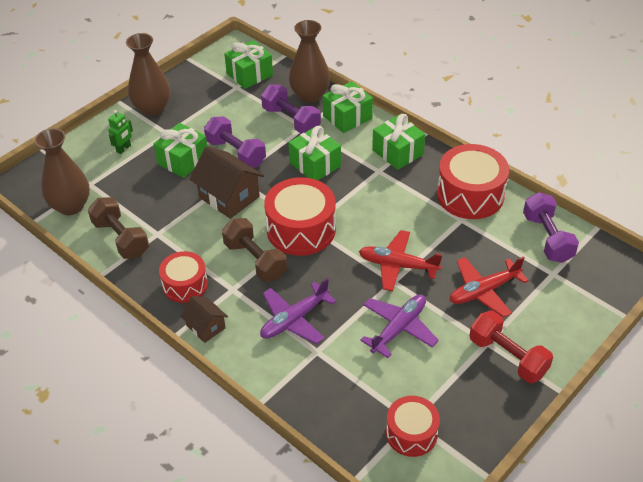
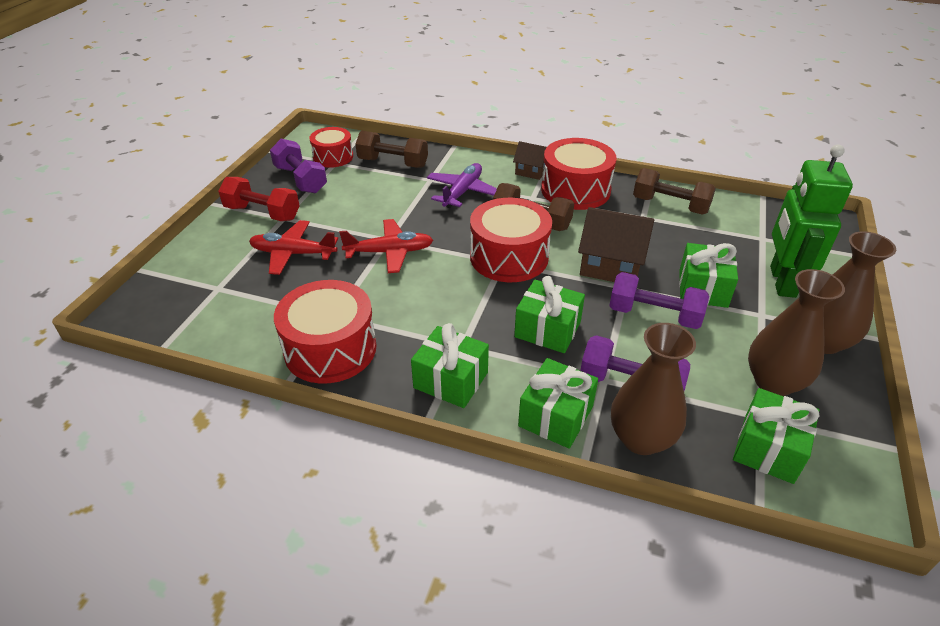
camera: 155 degrees right, 5 degrees down
(71, 206) = (750, 216): brown vase -> brown vase (773, 382)
(124, 149) = (782, 281): green robot -> green robot, size x2.34
(185, 285) = (575, 190): red drum -> red drum, size x1.61
(345, 395) = (393, 163): none -> brown dumbbell
(398, 328) = (367, 208): purple plane -> none
(484, 291) = (293, 253): red plane -> red plane turned 120 degrees counterclockwise
(547, 238) = (224, 323): purple dumbbell -> purple dumbbell (300, 179)

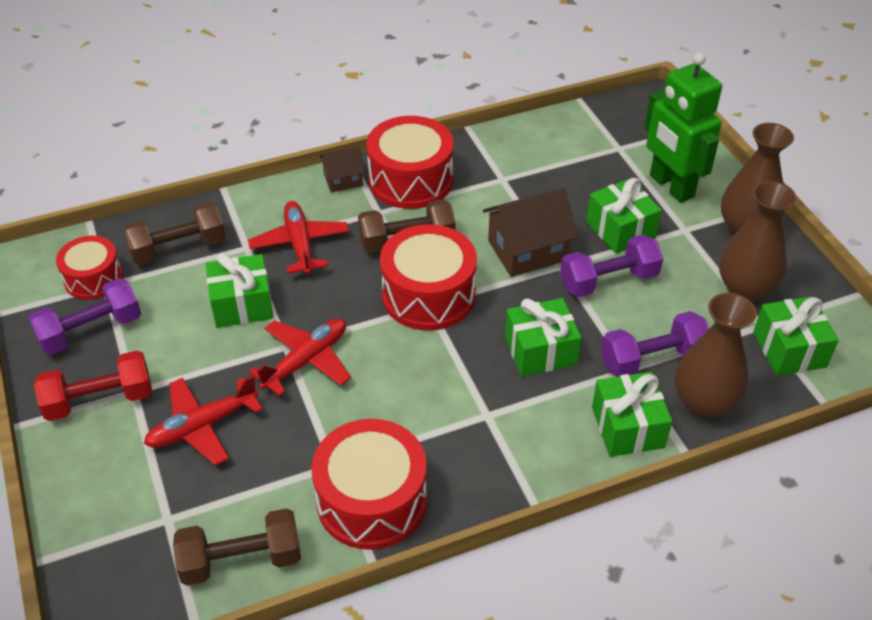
camera: 40 degrees left, 5 degrees up
(300, 179) = (91, 331): purple dumbbell -> purple dumbbell turned 45 degrees counterclockwise
(450, 380) = (513, 454): green gift -> green gift (242, 305)
(462, 192) = (300, 244): purple plane -> red plane
(670, 205) = (513, 152): brown dumbbell -> brown dumbbell (241, 560)

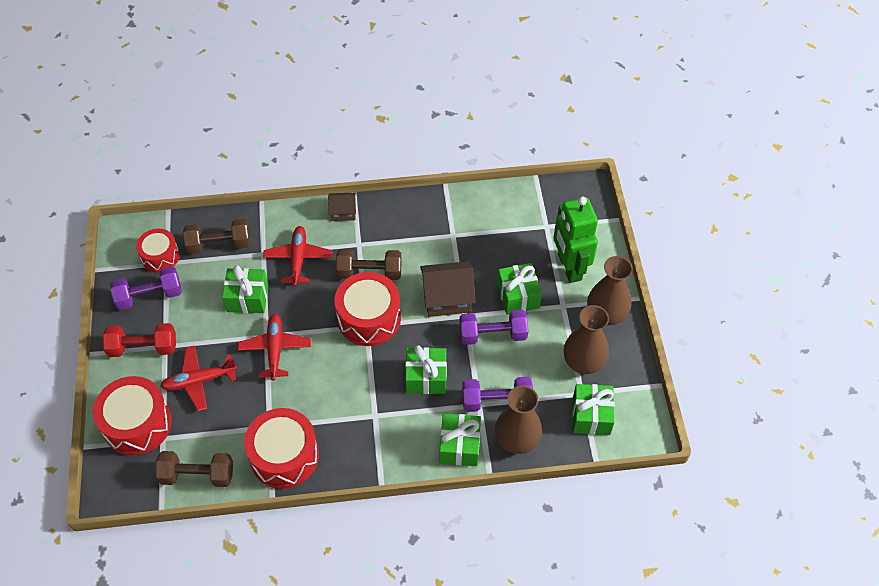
camera: 15 degrees right, 10 degrees up
(306, 361) = (275, 349): red plane -> red plane turned 60 degrees counterclockwise
(411, 180) = (389, 222): red drum -> red drum (137, 424)

